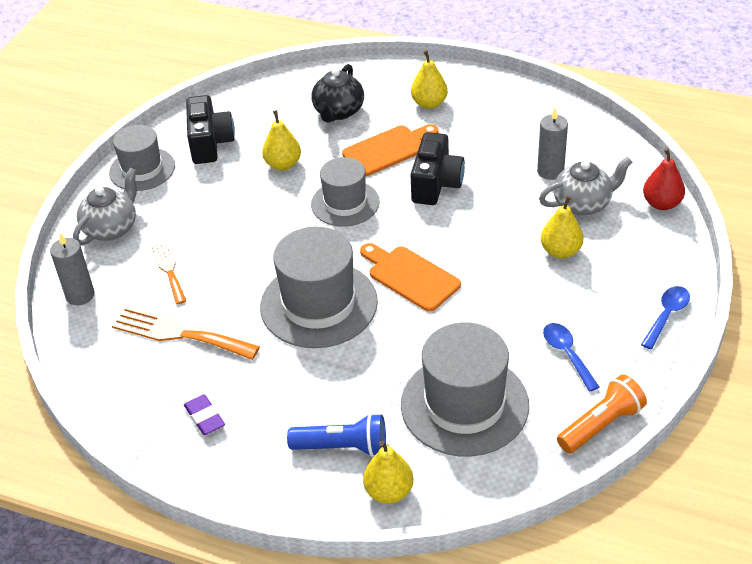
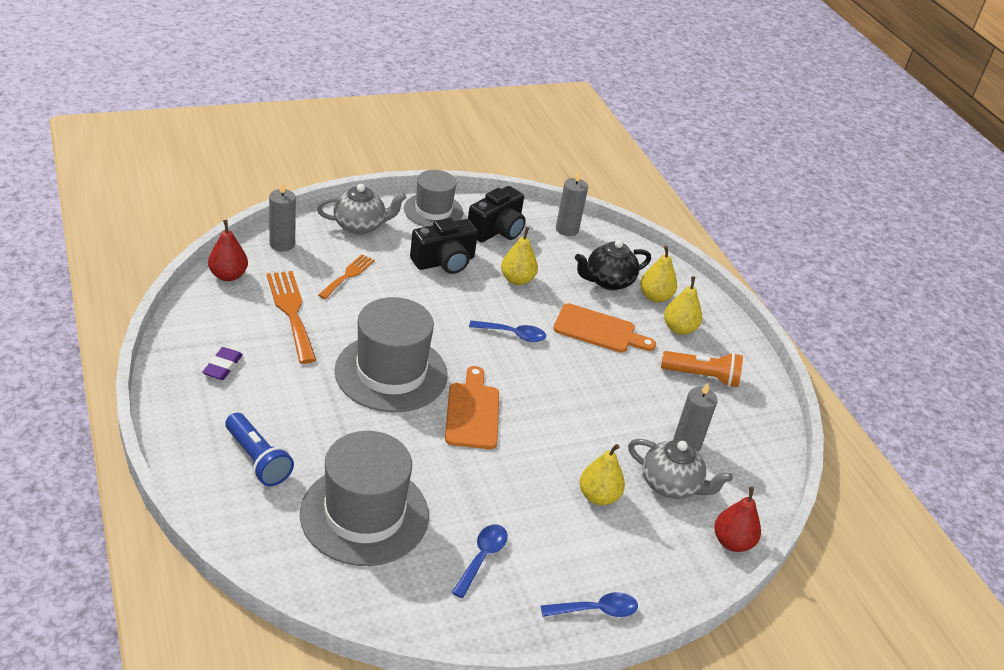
camera: 40 degrees right, 5 degrees down
(84, 355) = (228, 275): none -> red pear
(253, 100) = (567, 229): none -> grey candle
(345, 203) = (513, 334): grey hat -> blue spoon
(389, 491) = (234, 510): yellow pear -> yellow pear (655, 297)
(436, 184) = (591, 378): black camera -> black camera (444, 262)
(601, 425) = (421, 621): orange flashlight -> orange flashlight (702, 376)

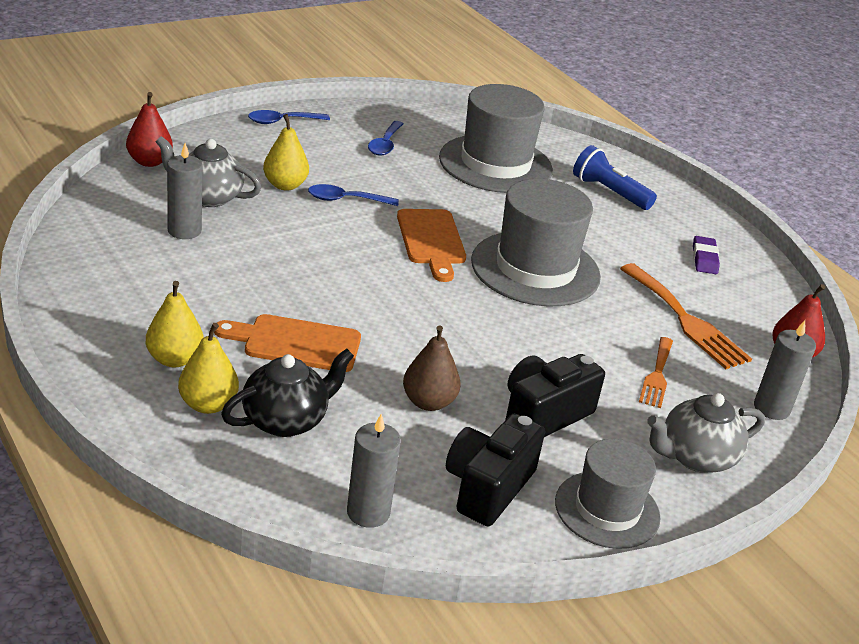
camera: 170 degrees right, 5 degrees down
(513, 334) = (412, 324): blue spoon -> blue spoon (346, 200)
(517, 280) = (428, 402): yellow pear -> brown pear
(702, 376) = (151, 300): orange flashlight -> none

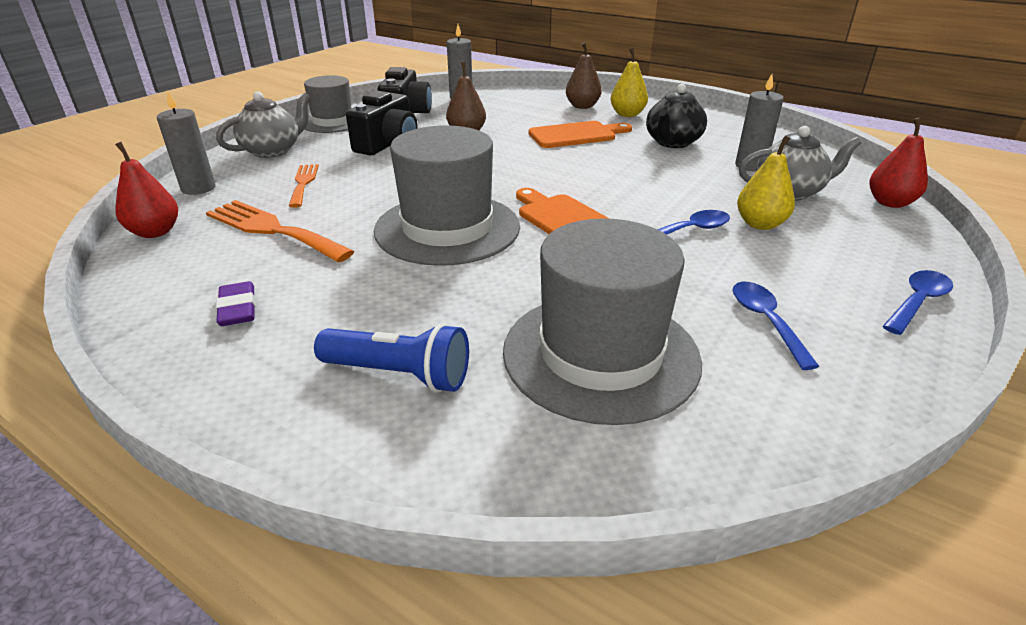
camera: 160 degrees right, 0 degrees up
(208, 404) = (582, 106): yellow pear -> brown pear
(286, 420) = (536, 110): black teapot -> black teapot (672, 142)

